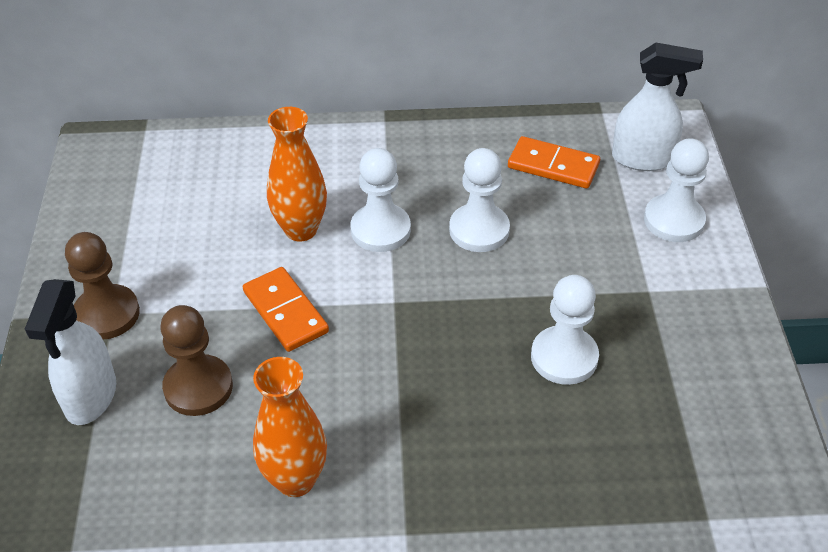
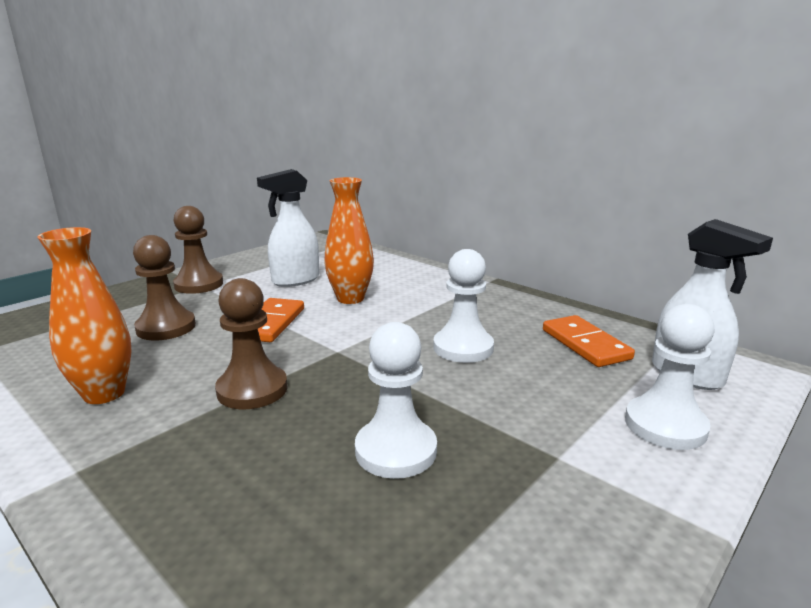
camera: 45 degrees right, 25 degrees down
(90, 397) = (124, 306): white spray bottle -> white spray bottle (295, 280)
(380, 230) = (395, 318): white pawn -> none
(398, 386) = (252, 390): none -> brown pawn

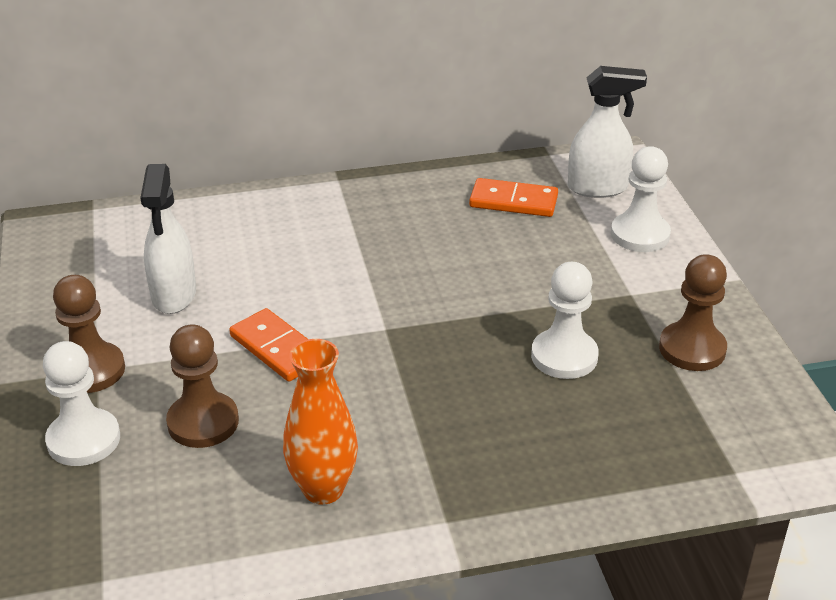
camera: 55 degrees left, 15 degrees up
(252, 390) = (408, 398): brown pawn -> brown pawn (692, 349)
(350, 298) = (276, 278): orange vase -> none
(463, 348) = (454, 261): white pawn -> white pawn (83, 440)

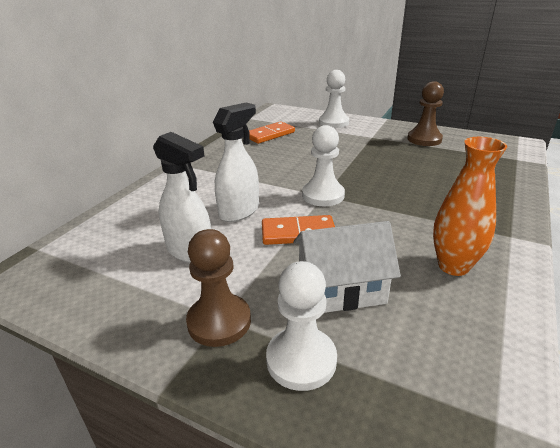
camera: 50 degrees left, 5 degrees down
(203, 422) = (341, 289): brown pawn -> white house
(564, 356) = (400, 163): white pawn -> white pawn (323, 195)
(598, 188) = (289, 118): white spray bottle -> white spray bottle (239, 211)

